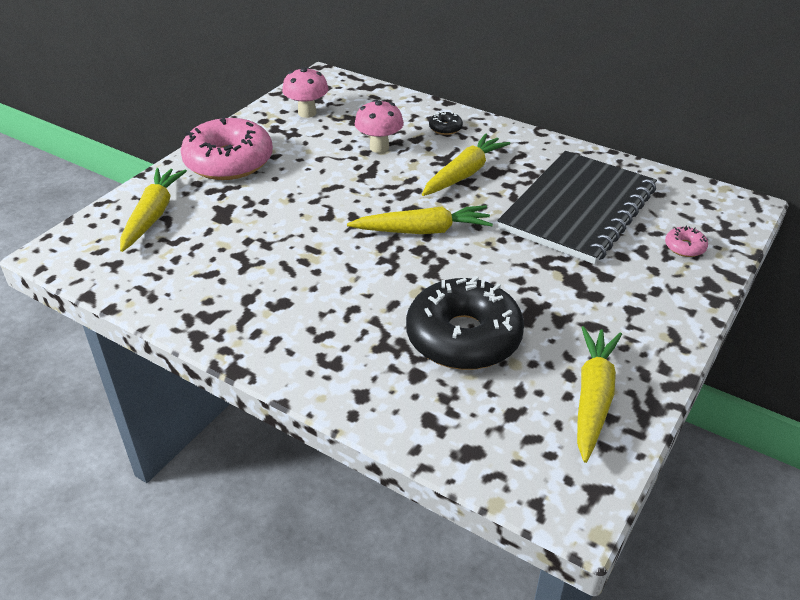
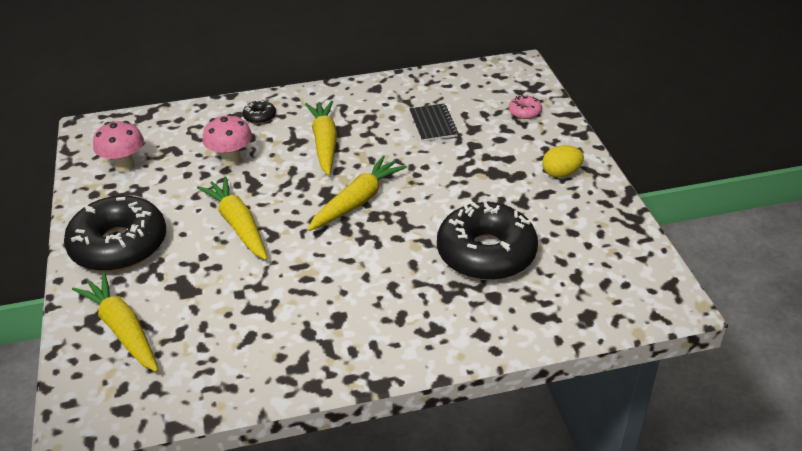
camera: 45 degrees left, 0 degrees up
(229, 161) = (119, 245): pink donut -> black donut
(578, 209) = (433, 124): black notebook -> black notebook, size x0.41
(593, 398) = (601, 236): yellow carrot -> yellow carrot (238, 225)
(638, 320) = (561, 173): none -> yellow egg

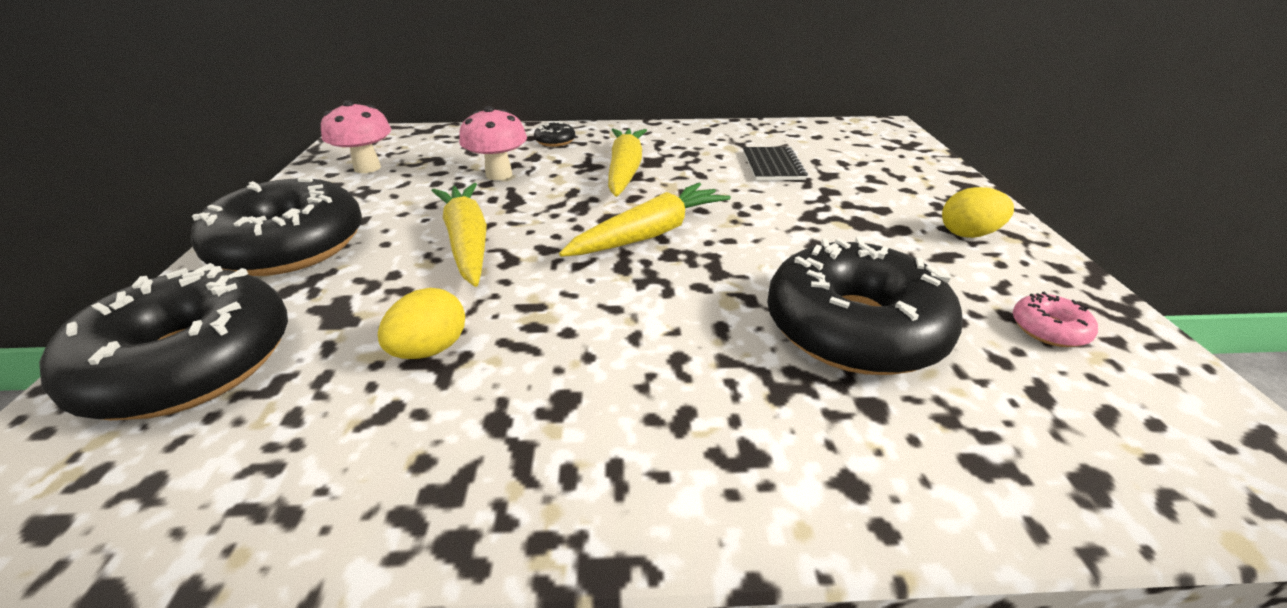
camera: 10 degrees right, 5 degrees down
(122, 329) = (190, 363): yellow carrot -> black donut
(254, 301) = (430, 349): none -> yellow egg
(524, 112) = (899, 165): pink donut -> pink donut (1049, 329)

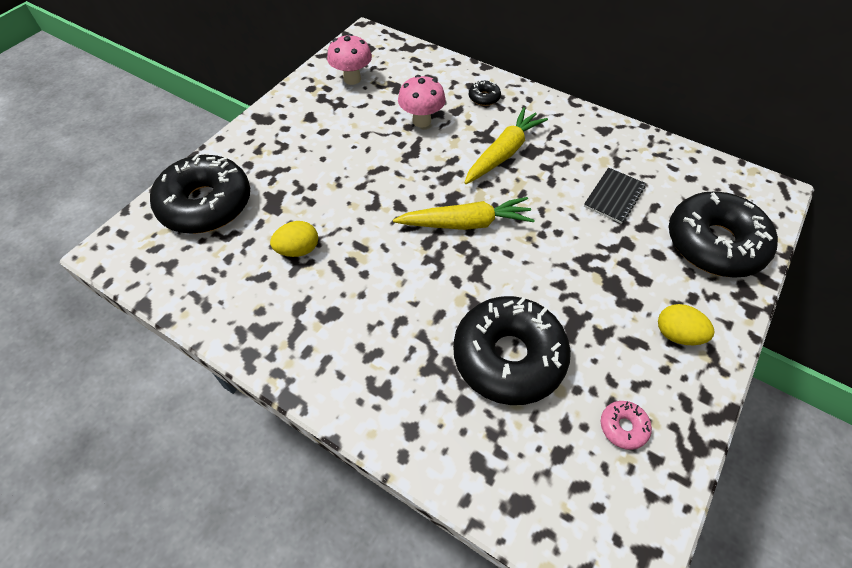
camera: 35 degrees right, 20 degrees up
(290, 246) = (278, 138): black donut -> black donut (714, 244)
(467, 242) = (362, 178): yellow carrot -> none

